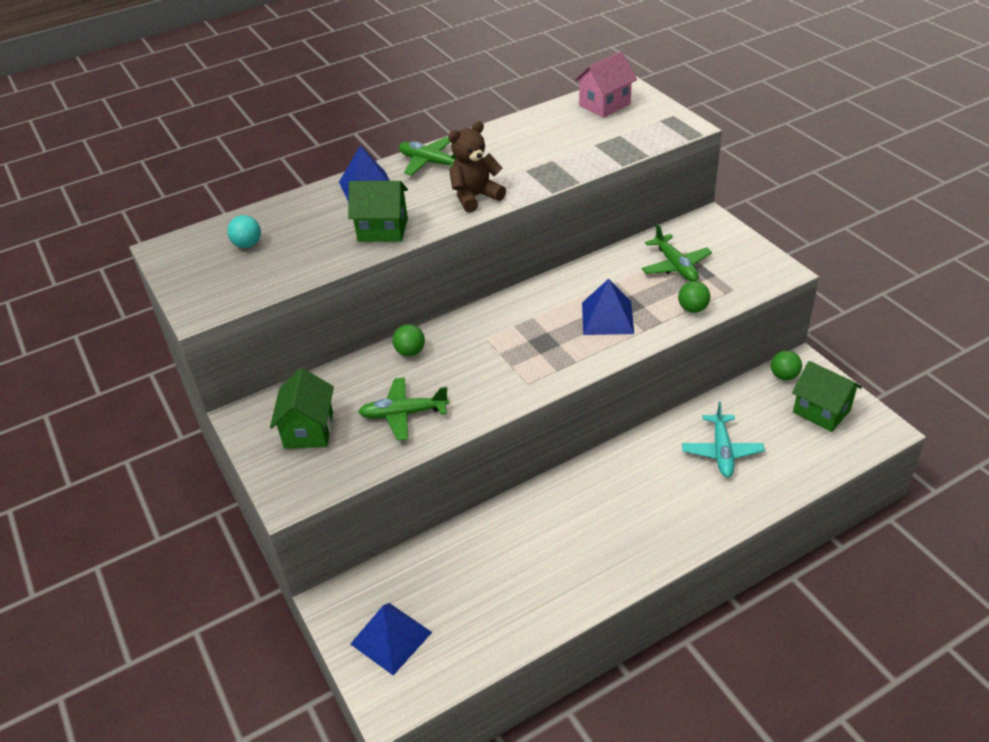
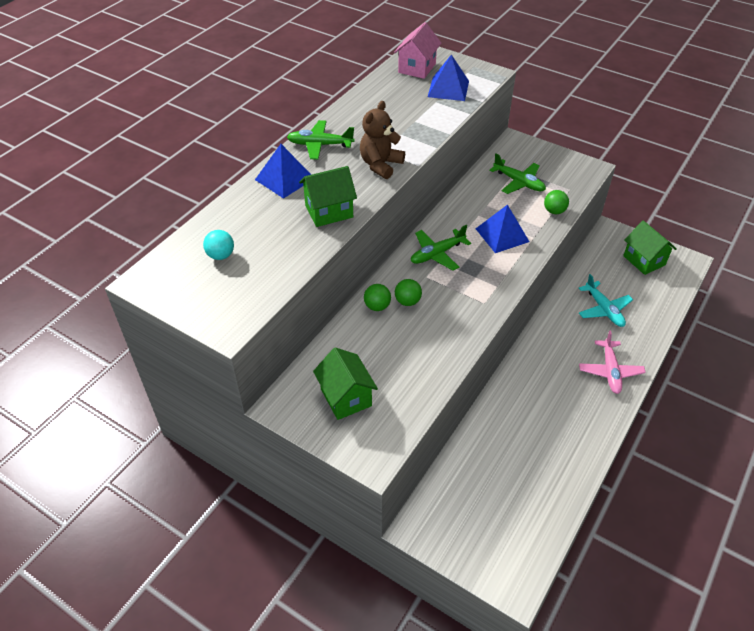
camera: 30 degrees left, 5 degrees up
(391, 638) = (480, 535): blue pyramid -> blue pyramid (448, 89)
(403, 414) = (411, 358): green plane -> green plane (437, 254)
(675, 523) = (610, 371): none -> pink plane
(784, 376) = (605, 243): green ball -> green ball (407, 301)
(821, 411) = (644, 260): green house -> green house turned 45 degrees clockwise

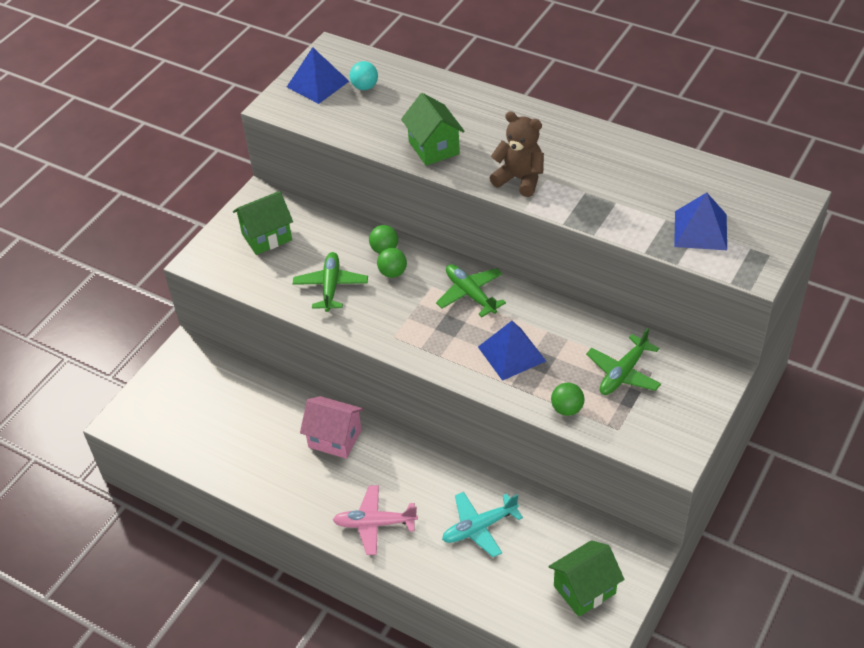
camera: 90 degrees right, 0 degrees up
(284, 179) = (485, 111): blue pyramid -> blue pyramid (317, 84)
(320, 145) = (550, 129): green plane -> green plane (331, 286)
(417, 68) = (745, 198): pink house -> pink house (335, 438)

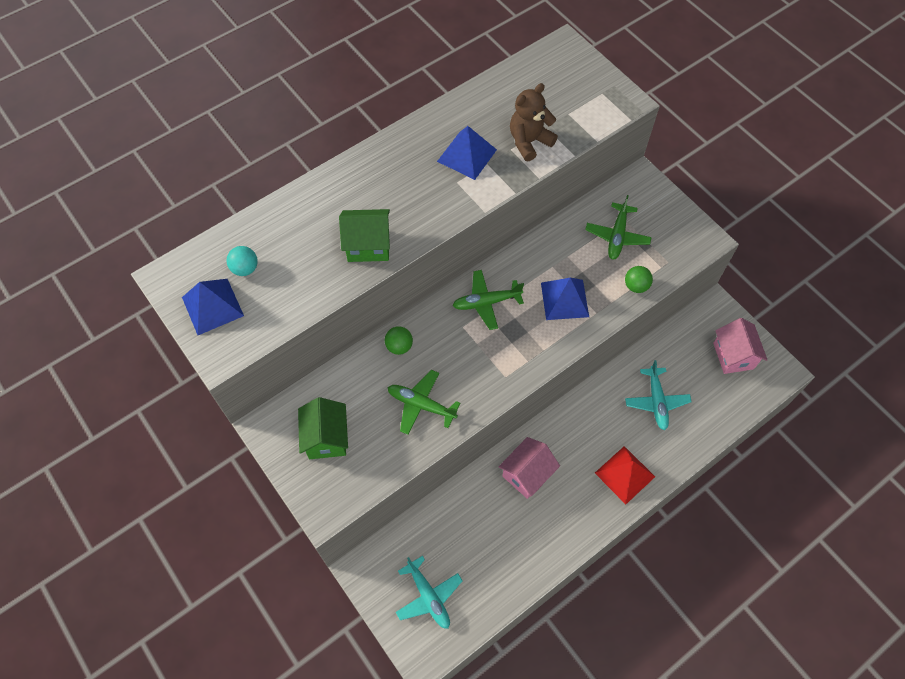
camera: 70 degrees left, 15 degrees up
(178, 405) = (429, 596): none -> turquoise plane
(374, 524) = (624, 474): pink plane -> red pyramid
(393, 273) = (431, 350): green ball -> none
(519, 179) = (446, 200): brown teddy bear -> brown teddy bear (529, 142)
(584, 589) = (733, 356): green house -> pink house
(623, 373) = (617, 236): green plane -> green plane turned 45 degrees clockwise
(700, 230) = (569, 112): blue pyramid -> blue pyramid (467, 155)

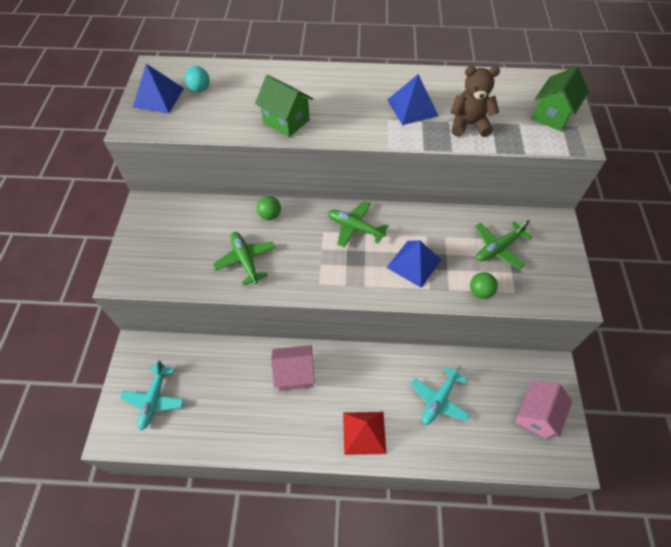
camera: 40 degrees right, 5 degrees down
(326, 438) = (169, 237): green house -> green house (552, 115)

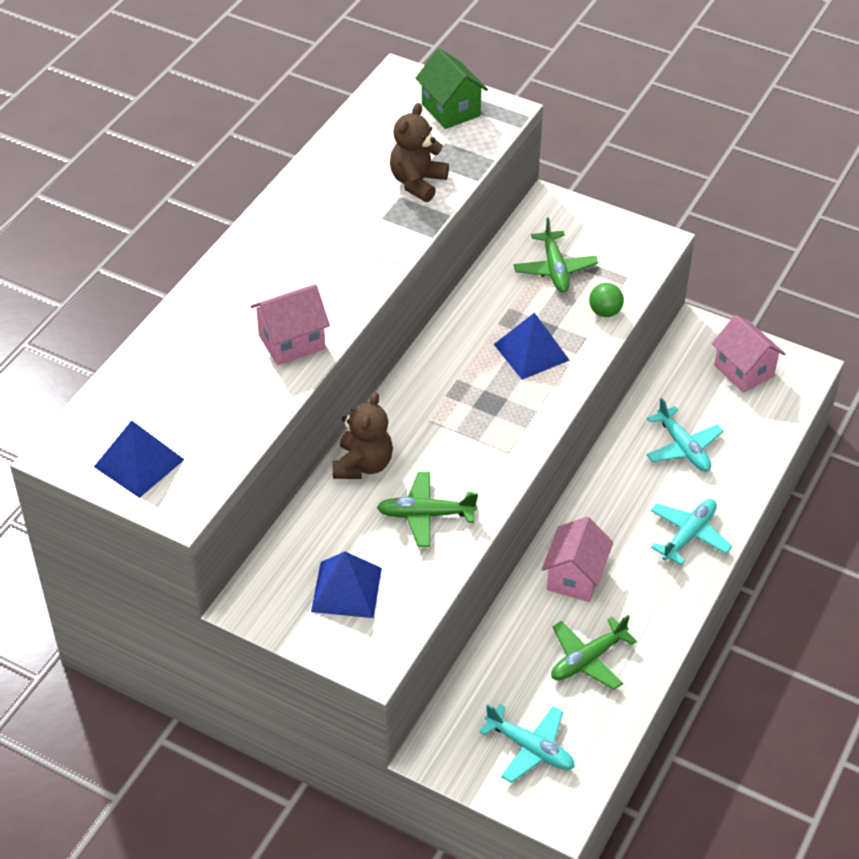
camera: 65 degrees left, 10 degrees down
(199, 89) = (155, 412): turquoise ball -> none
(270, 215) = (363, 465): green ball -> brown teddy bear
(286, 121) = (291, 342): green house -> pink house
(355, 228) = (441, 385): green plane -> green plane (587, 659)
(364, 432) = (688, 535): red pyramid -> turquoise plane
(412, 107) = (353, 217): blue pyramid -> blue pyramid (346, 589)

